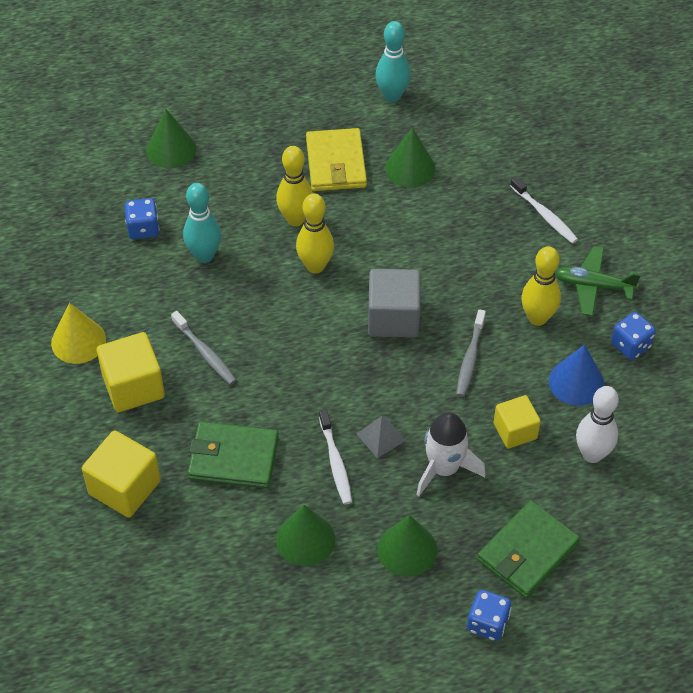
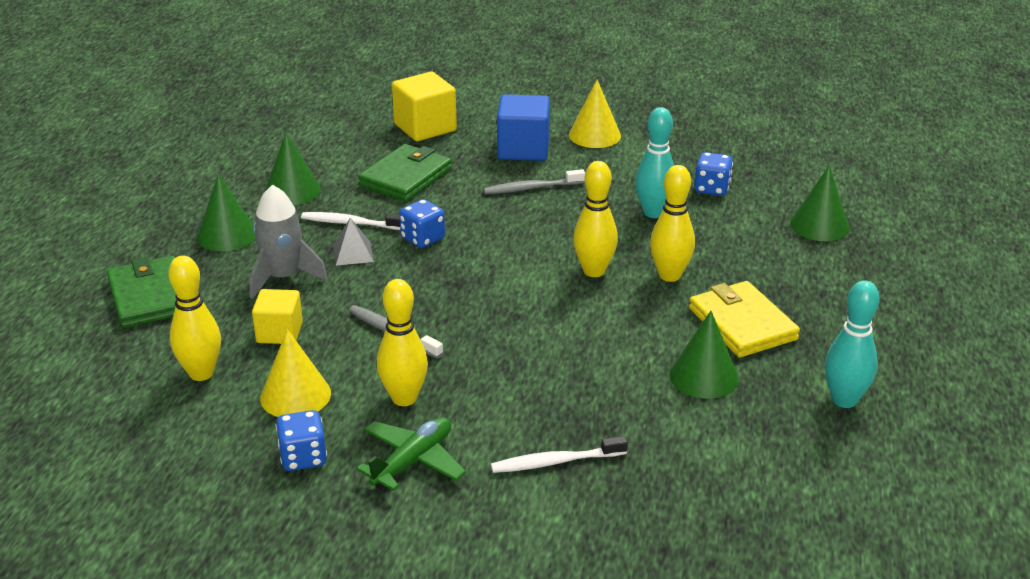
camera: 115 degrees right, 20 degrees down
(133, 386) = (523, 149): yellow cube -> blue cube
(336, 163) = (742, 324): yellow wallet -> yellow wallet turned 45 degrees clockwise
(393, 318) = (487, 300): grey cube -> none
(444, 469) = (283, 277): white rocket -> grey rocket
(487, 623) = (114, 254): blue dice -> blue dice (423, 239)
(576, 382) = (295, 395): blue cone -> yellow cone
(592, 454) = (201, 373): white bowling pin -> yellow bowling pin

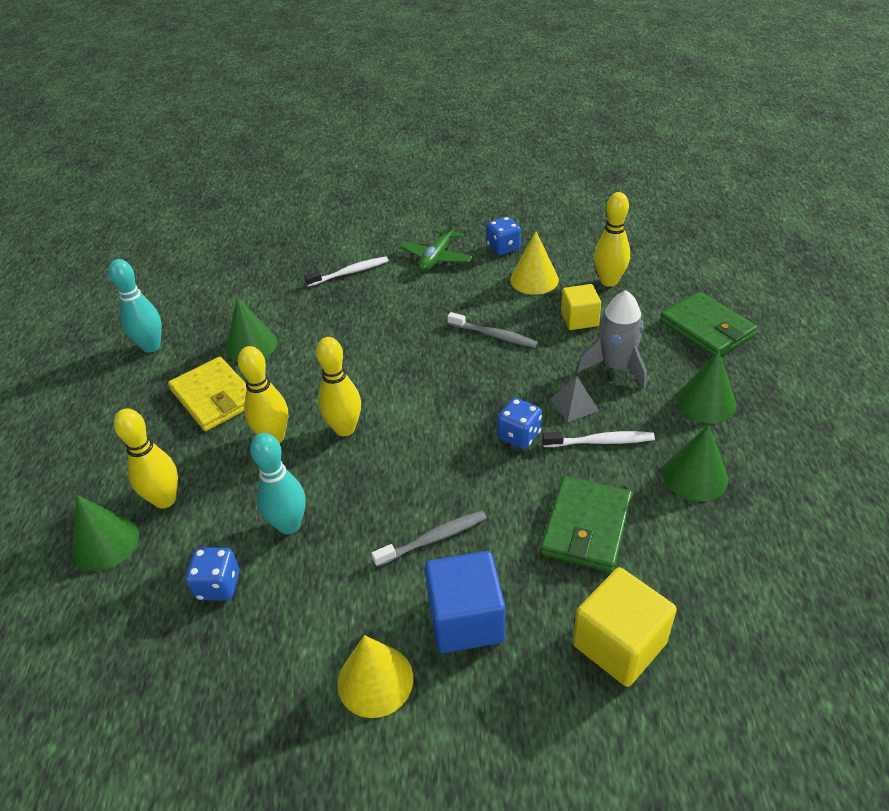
camera: 170 degrees right, 10 degrees up
(404, 398) = (460, 291): yellow bowling pin -> yellow bowling pin (165, 500)

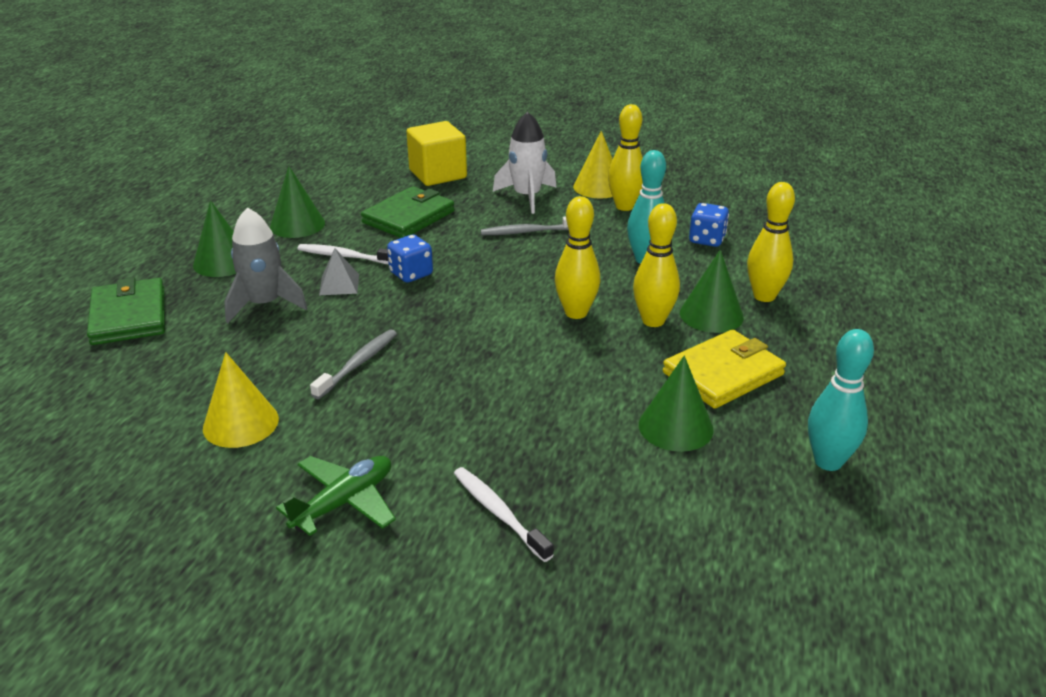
camera: 165 degrees left, 10 degrees down
(105, 543) = (813, 279): green cone -> green cone (711, 315)
(214, 397) = (723, 373): yellow wallet -> yellow wallet turned 75 degrees clockwise
(350, 272) = (498, 513): white toothbrush -> white toothbrush turned 60 degrees clockwise
(466, 619) = (527, 197): blue cube -> white rocket
(494, 335) = (358, 364): grey toothbrush -> grey toothbrush turned 75 degrees clockwise
(503, 248) = (229, 491): blue dice -> none
(579, 319) = (244, 358): yellow cube -> none
(609, 281) = (153, 395): yellow bowling pin -> yellow bowling pin (624, 206)

